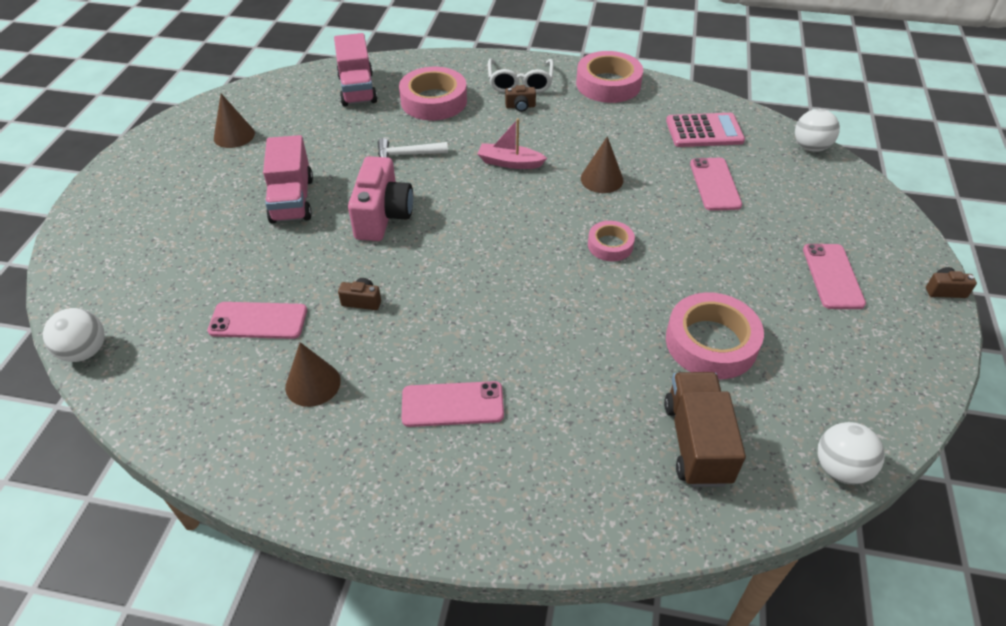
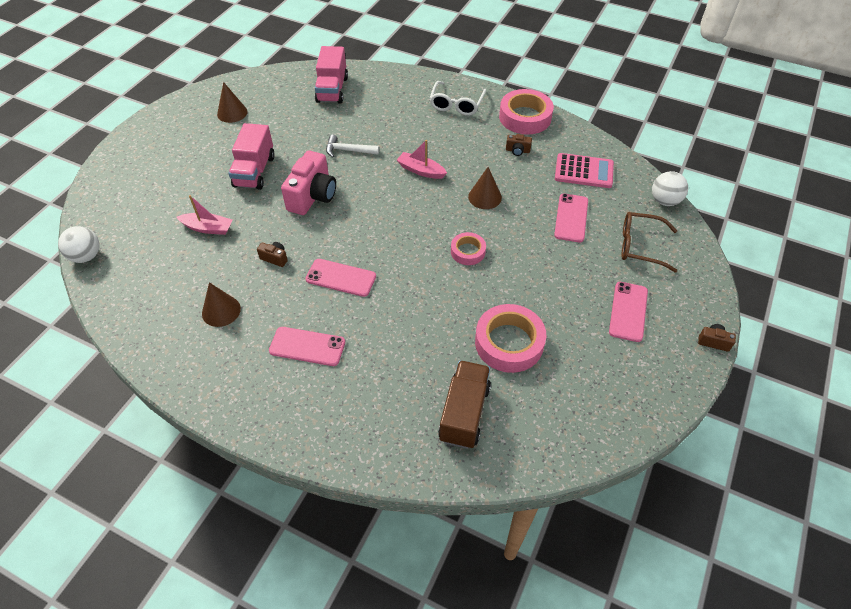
camera: 15 degrees right, 5 degrees up
(253, 281) = (208, 228): none -> pink boat
(258, 321) = (201, 258): pink phone -> pink phone (341, 278)
(434, 101) = (384, 109): pink tape -> none
(520, 106) = (448, 125): brown camera -> brown camera (517, 151)
(808, 201) = (640, 246): none -> brown glasses
(840, 468) = (560, 457): white ball -> none

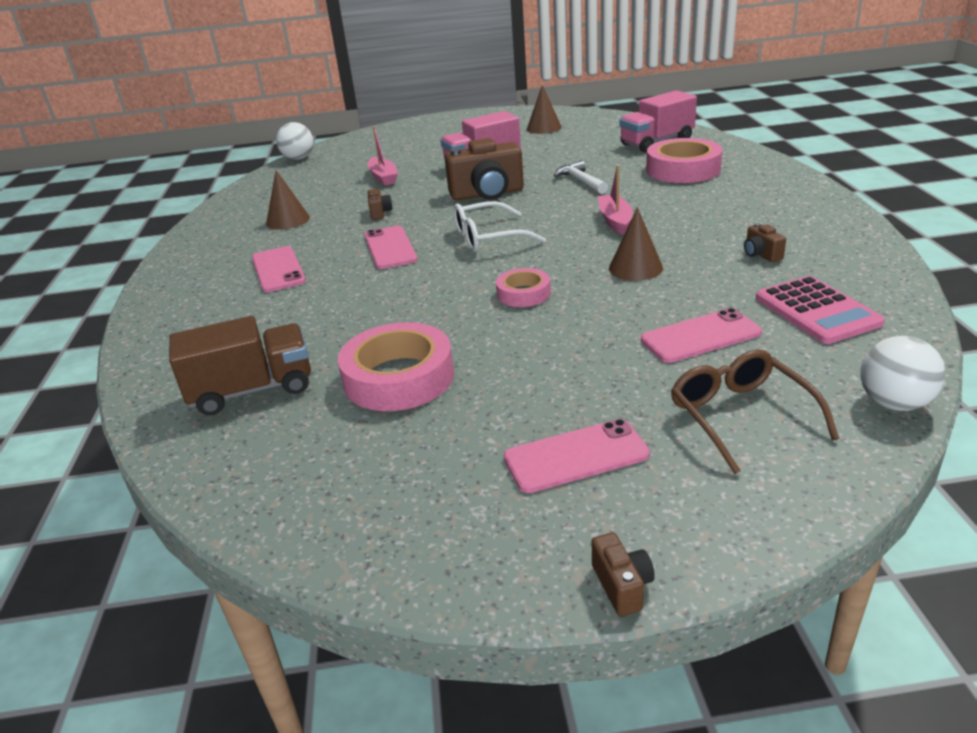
camera: 60 degrees right, 20 degrees down
(312, 196) = (487, 194): pink camera -> brown camera
(456, 104) = (767, 194): white glasses -> white glasses (488, 238)
(525, 117) = (836, 235): pink tape -> pink tape (683, 169)

